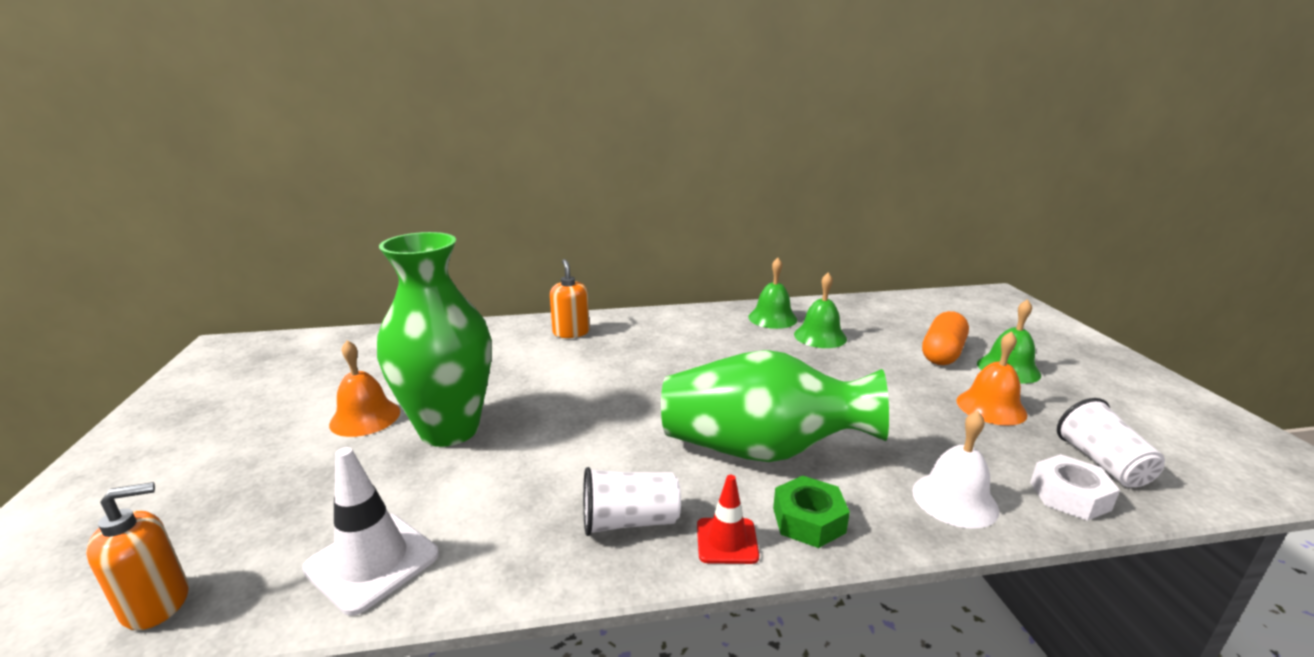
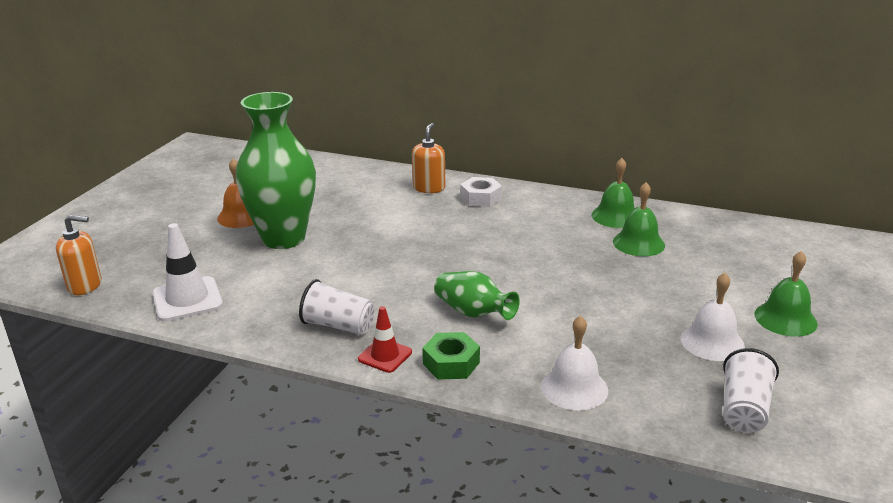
camera: 30 degrees right, 5 degrees up
(761, 450) = (473, 313): green vase -> green vase, size x0.51
(942, 353) = (739, 288): orange capsule -> none
(991, 407) = (712, 342): orange bell -> white bell
(1069, 496) = (673, 417): white nut -> white nut (481, 198)

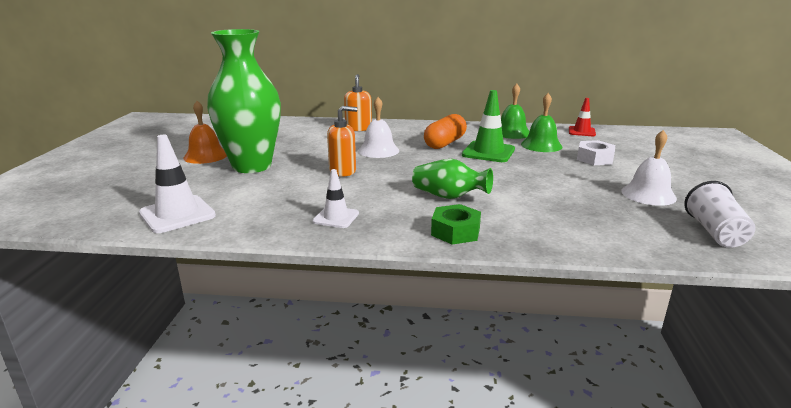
camera: 15 degrees left, 5 degrees down
(85, 285) = (63, 215): orange soap dispenser -> orange soap dispenser (343, 171)
(338, 326) = (336, 217): white cup -> white traffic cone
(385, 356) = (392, 233): red traffic cone -> red traffic cone (581, 131)
(481, 198) = (403, 131): white nut -> white nut (594, 159)
(519, 226) = (445, 143): none -> orange capsule
(563, 248) = (488, 152): none -> green traffic cone
(574, 388) = (572, 235): white bell -> white bell (378, 150)
(785, 319) = (684, 176): green bell -> none

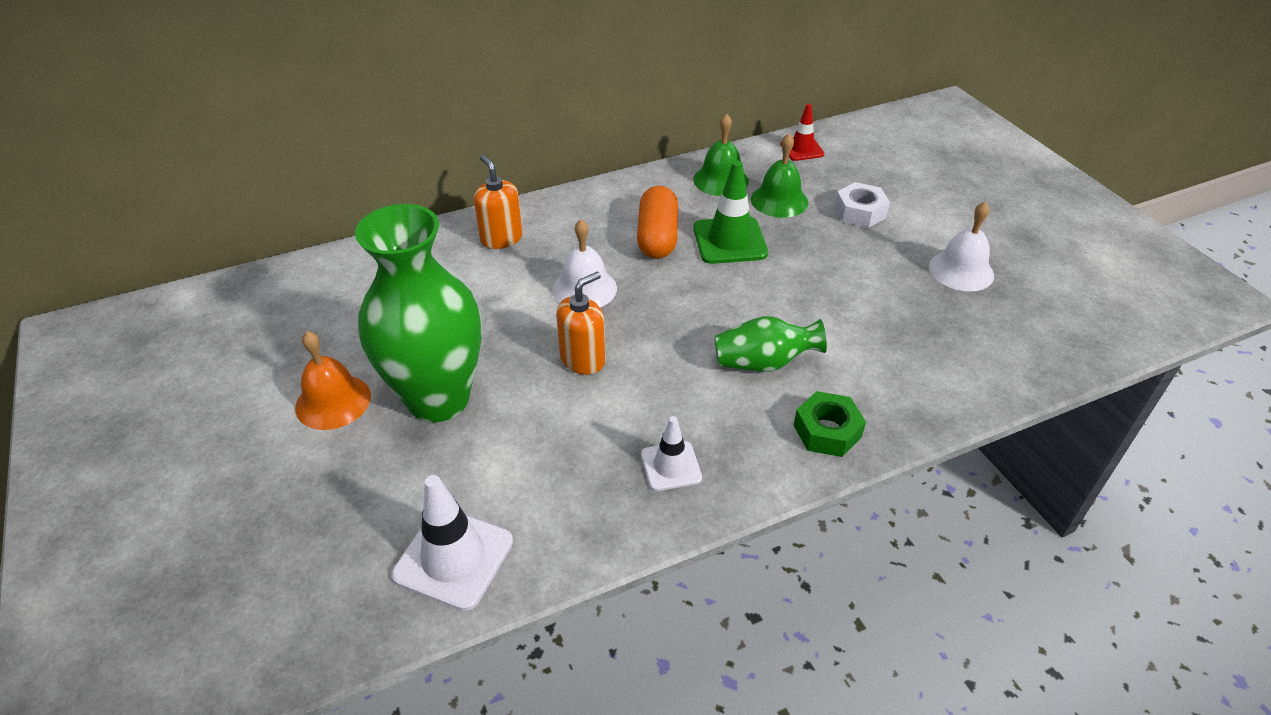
camera: 30 degrees left, 20 degrees up
(715, 232) = (1059, 320): white cup -> none

